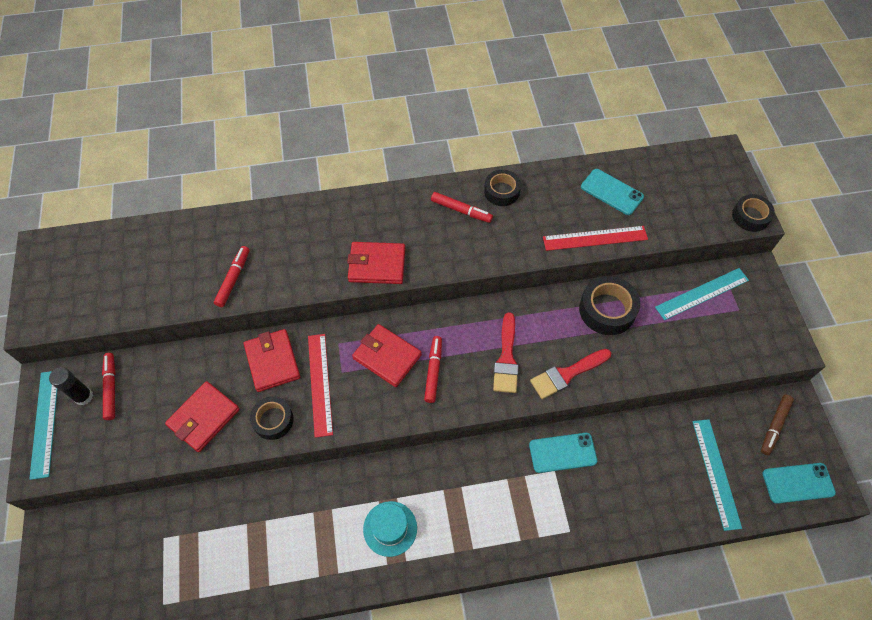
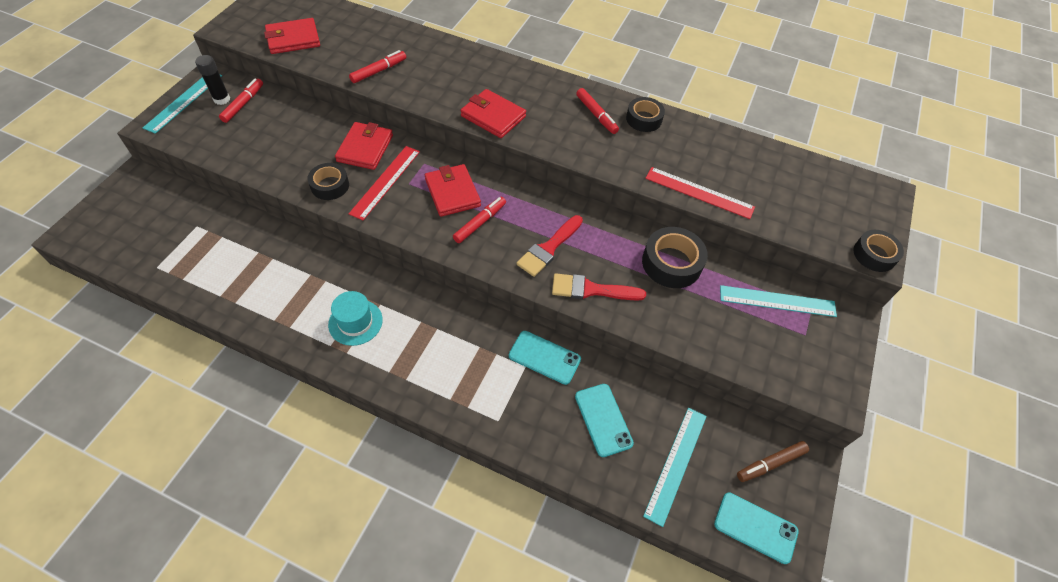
camera: 30 degrees right, 5 degrees down
(204, 417) = (285, 156): red wallet -> red wallet (293, 39)
(611, 192) = (746, 167): turquoise phone -> turquoise phone (603, 419)

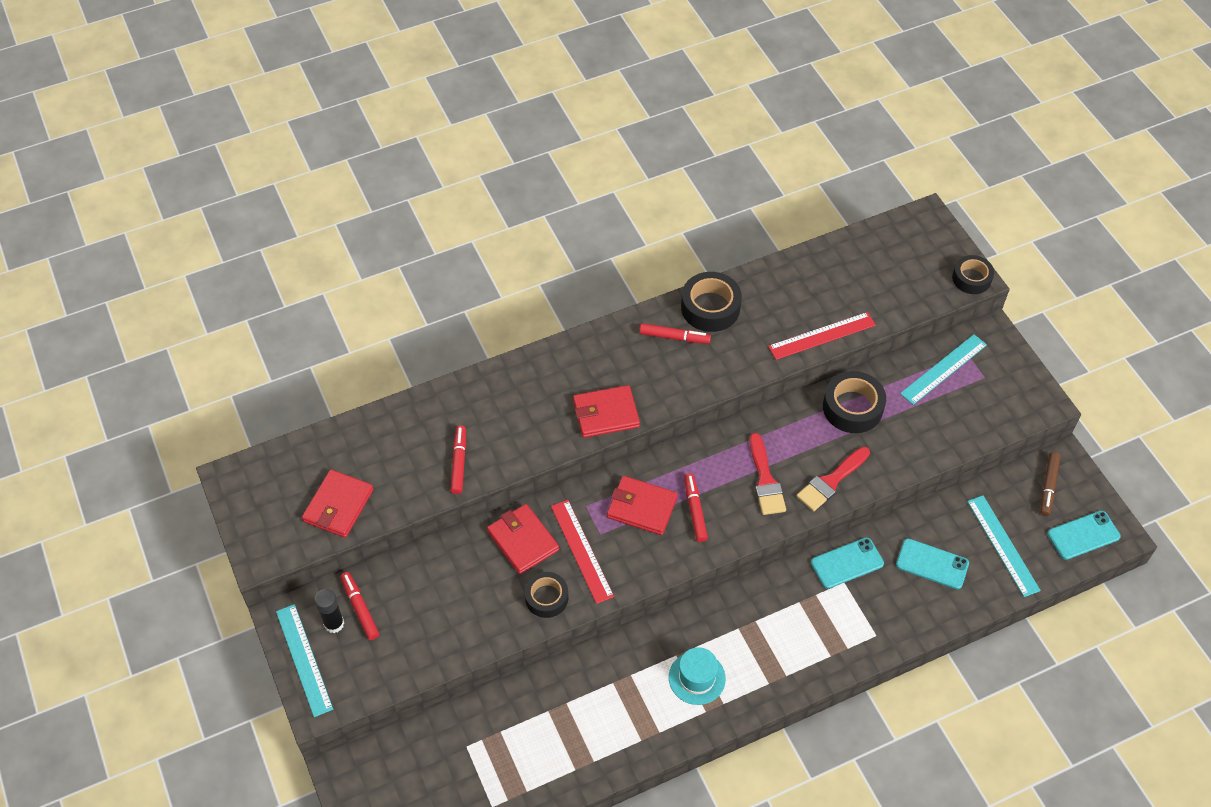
camera: 45 degrees left, 0 degrees up
(644, 119) = (710, 308): black tape -> black tape, size x1.51

